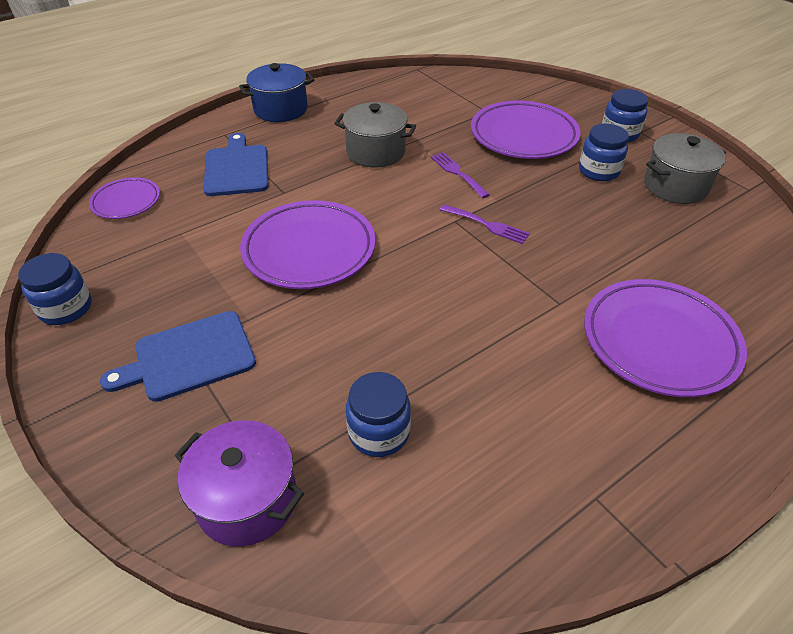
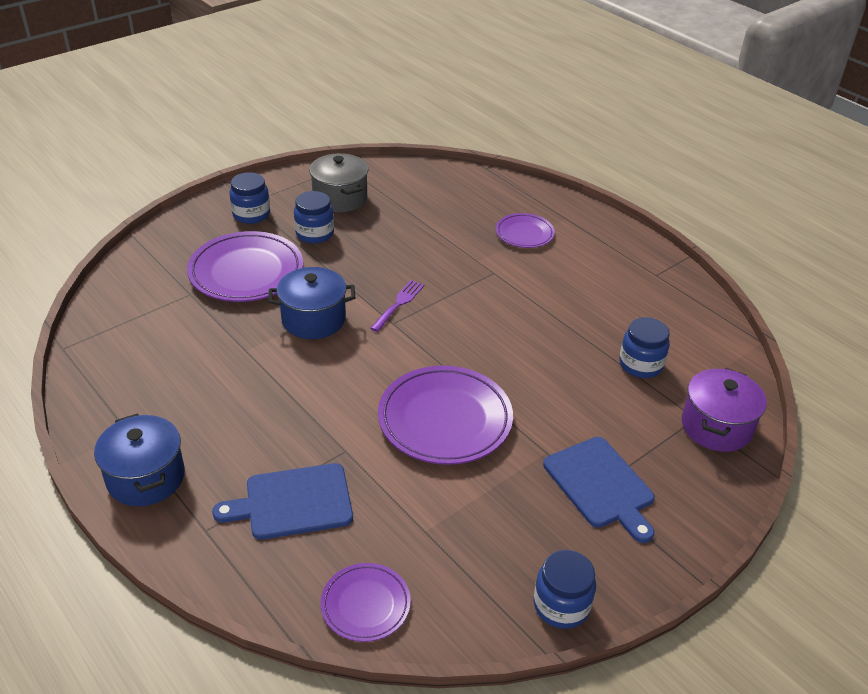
camera: 95 degrees left, 5 degrees down
(375, 152) = (267, 380): grey pot -> none
(457, 173) = (313, 319): purple fork -> blue pot
(659, 341) = (524, 234): purple plate -> purple plate, size x0.55

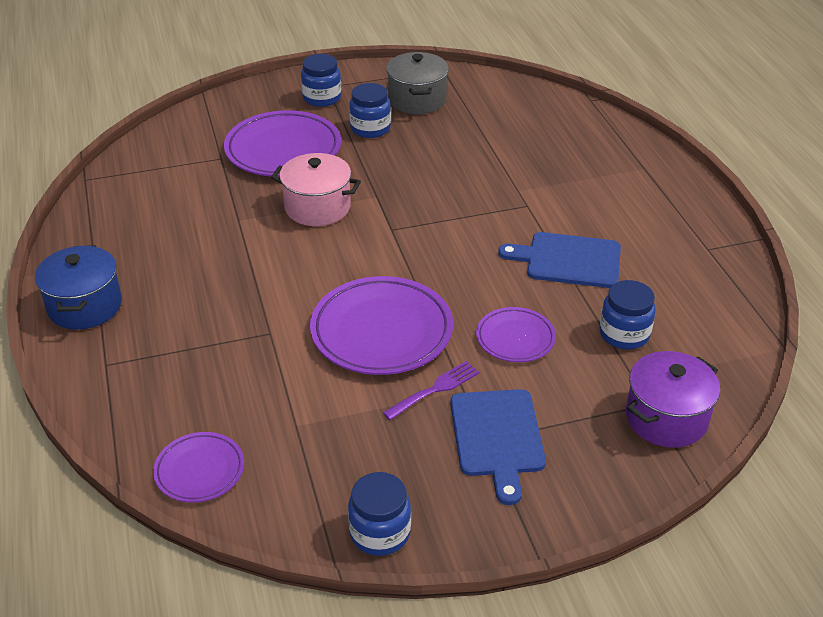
camera: 25 degrees right, 0 degrees up
(293, 502) = (194, 363): blue cutting board -> blue cutting board (568, 260)
(313, 319) = (317, 207): blue pot -> pink pot
(399, 304) = (409, 212): purple fork -> purple fork (435, 389)
(524, 234) = (586, 174): purple plate -> purple plate (515, 338)

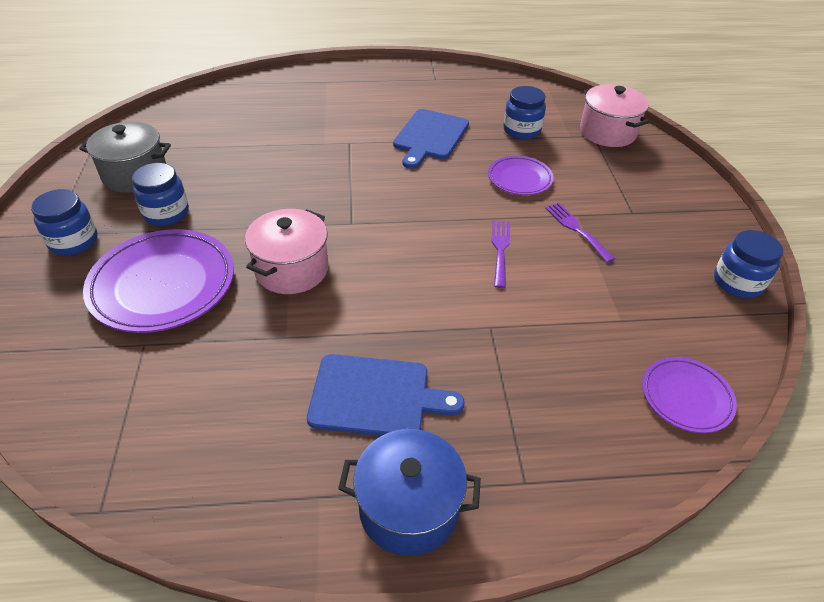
camera: 80 degrees left, 5 degrees up
(381, 331) = (500, 250): purple plate -> purple fork
(497, 437) = (630, 207): blue cutting board -> blue cutting board (376, 396)
(666, 418) = (607, 132): purple pot -> pink pot

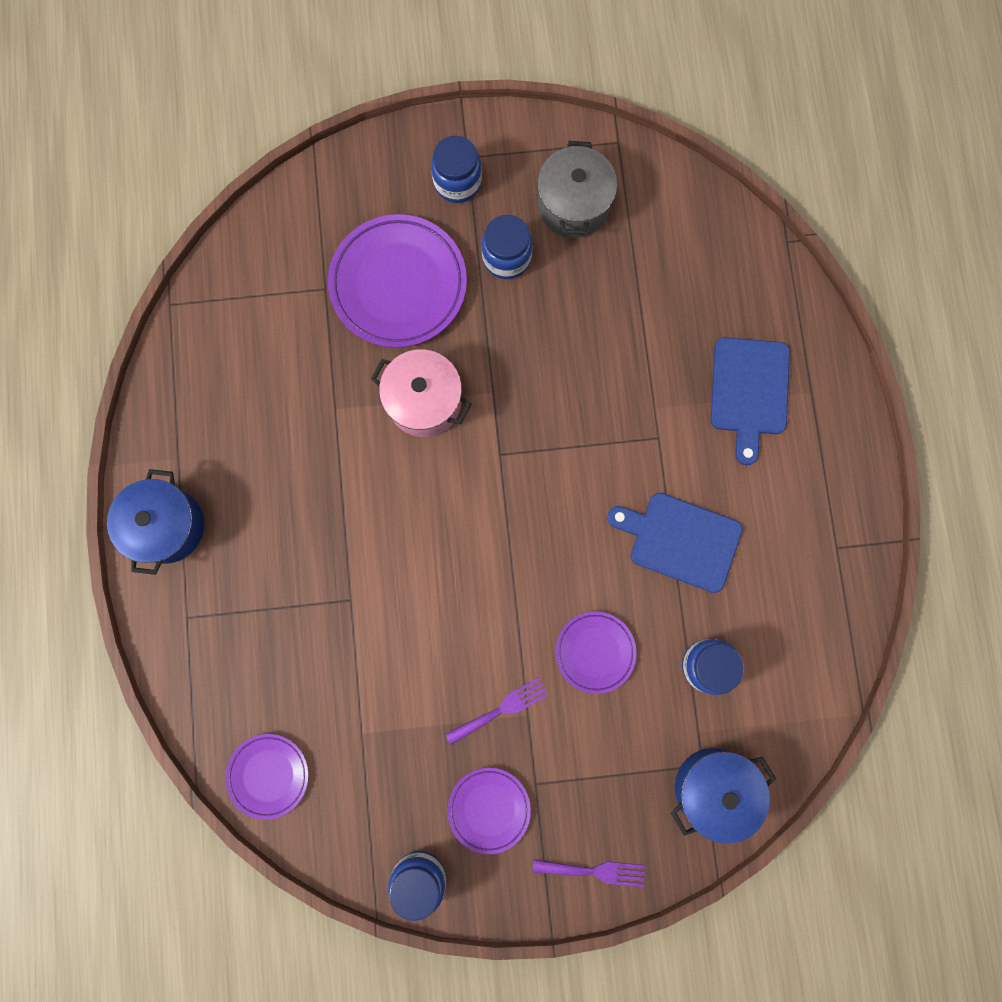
camera: 90 degrees right, 35 degrees up
(376, 396) = (269, 495): blue cutting board -> blue cutting board (749, 391)
(500, 250) = (462, 618): purple fork -> purple fork (594, 871)
(607, 132) = (713, 788): pink pot -> blue pot
(662, 239) = (489, 809): none -> purple plate

